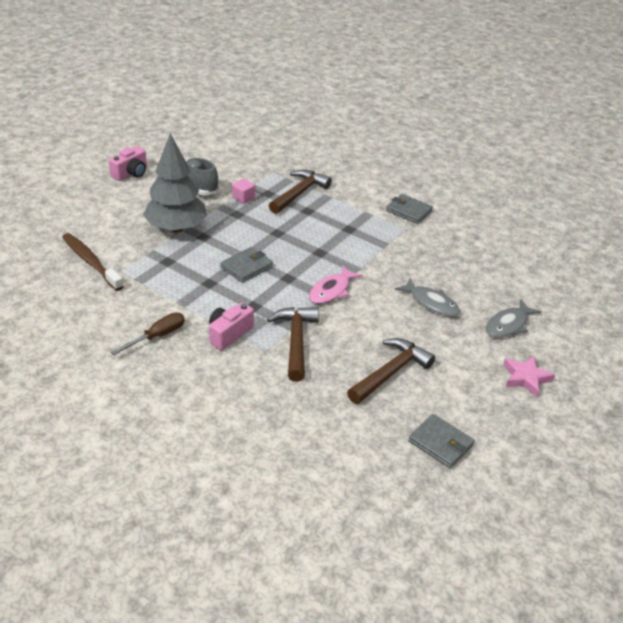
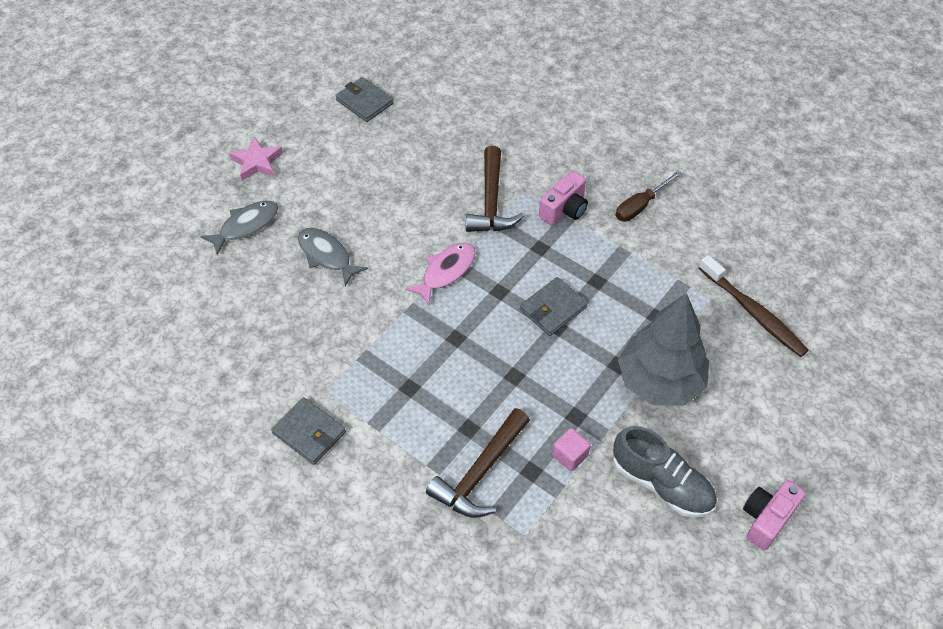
camera: 175 degrees left, 15 degrees up
(391, 372) = (395, 167): brown hammer -> none

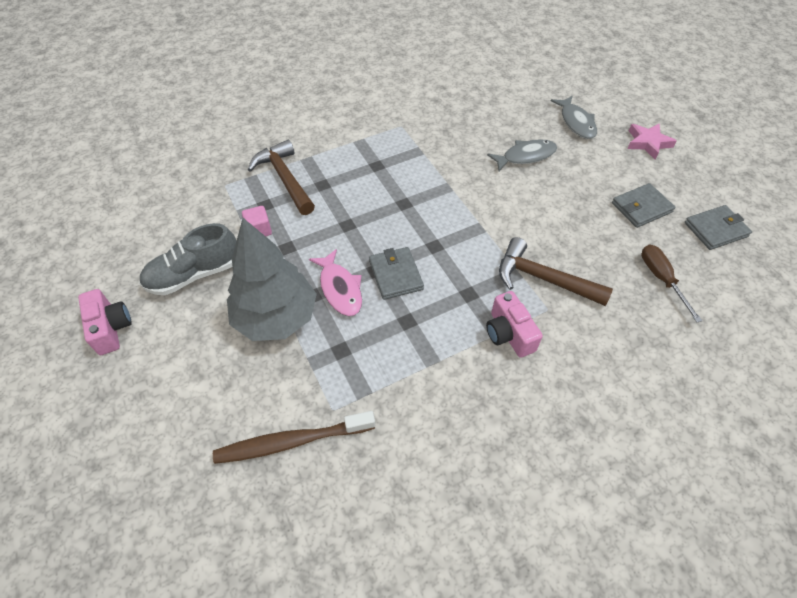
camera: 115 degrees right, 0 degrees up
(309, 432) = (374, 111): grey wallet -> grey wallet (641, 207)
(446, 272) = (473, 219): pink fish -> pink fish (340, 288)
(640, 206) = (484, 408): brown screwdriver -> brown screwdriver (661, 279)

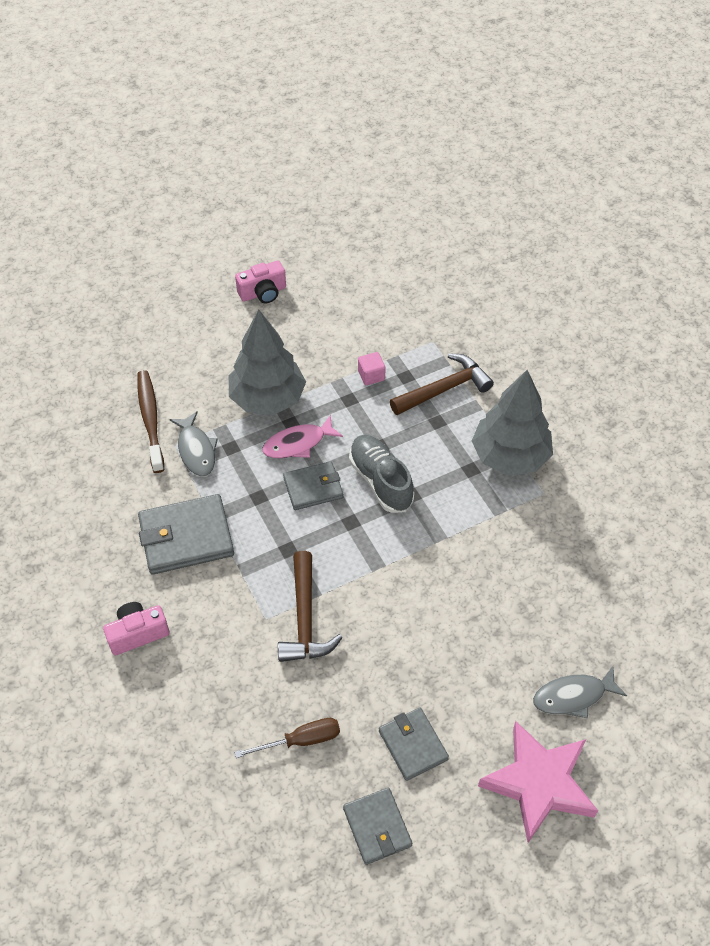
camera: 90 degrees right, 0 degrees up
(194, 274) = (317, 336): grey shoe -> grey shoe (380, 481)
(364, 142) = (510, 456): none -> grey tree
(461, 387) = (186, 537): none -> grey wallet
(508, 334) = (239, 580): pink camera -> pink camera (137, 633)
(525, 156) = (498, 624): grey fish -> grey fish (196, 450)
(543, 279) = (305, 619): brown hammer -> brown hammer turned 150 degrees clockwise
(648, 143) = (539, 783): pink star -> pink star, size x1.79

